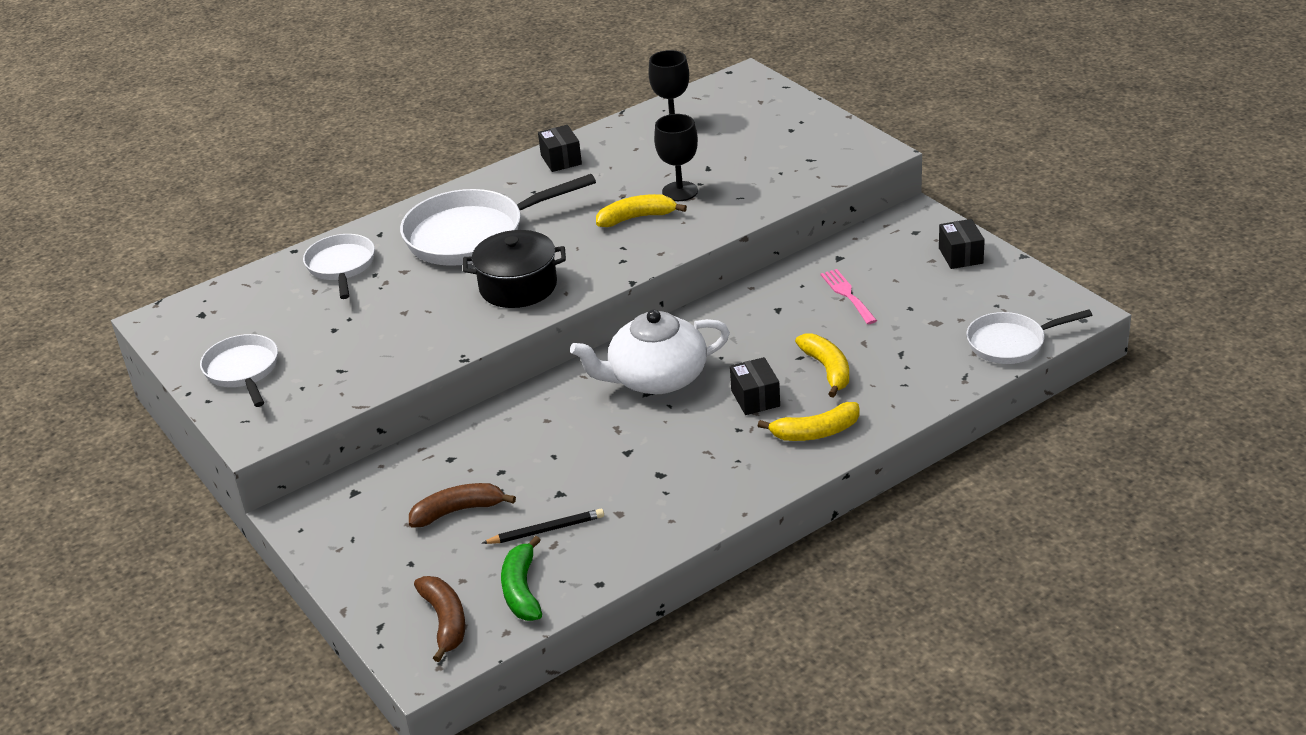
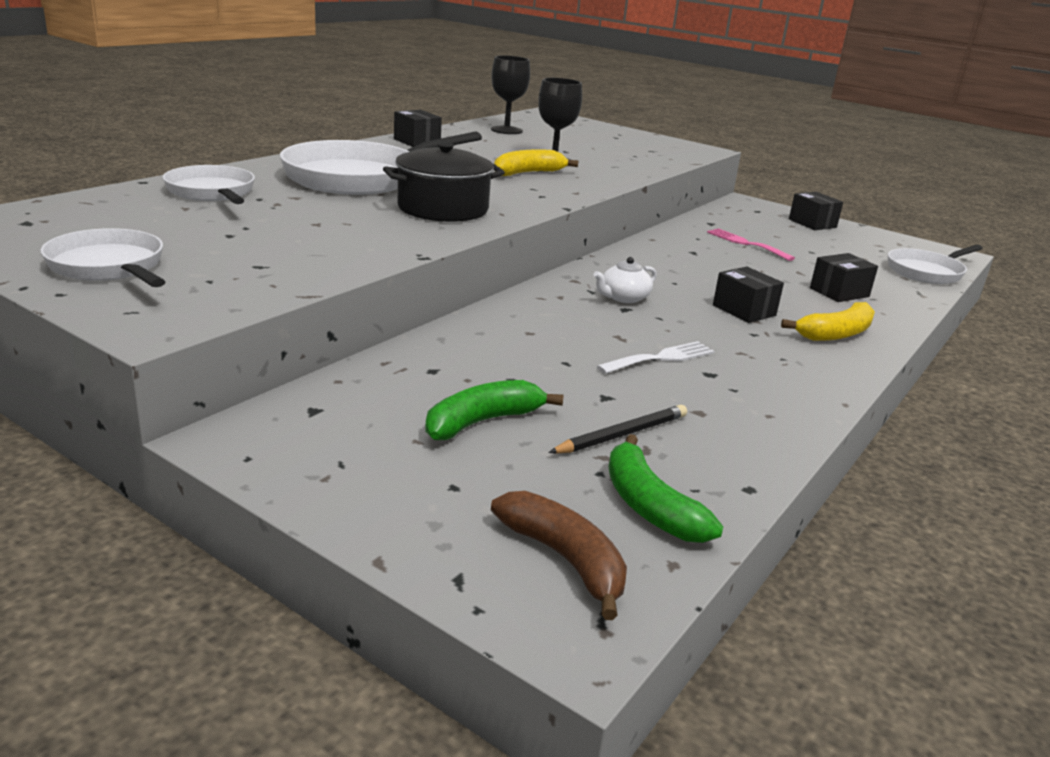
camera: 25 degrees left, 10 degrees down
(458, 511) = (483, 422): brown banana -> green banana
(633, 455) = (661, 358): none -> white fork
(656, 378) = (623, 297): white teapot -> white teapot, size x0.46
(827, 370) = (789, 290): yellow banana -> none
(876, 374) = (839, 292): none -> black box

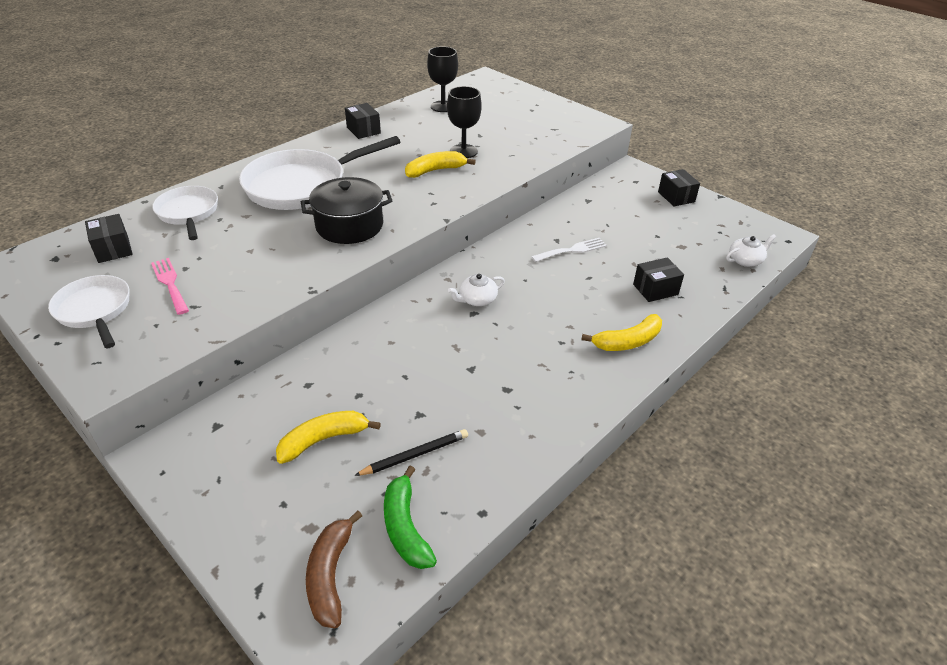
camera: 10 degrees right, 15 degrees up
(483, 422) = (324, 440): green banana -> yellow banana
(565, 559) = (330, 575): brown banana -> brown banana turned 150 degrees counterclockwise
(661, 358) = (477, 371): white fork -> white fork (572, 250)
(744, 310) = (566, 314): black box -> black box (113, 249)
(746, 243) = (605, 227): pink fork -> pink fork (170, 283)
(927, 272) = (745, 260): white pan -> white teapot

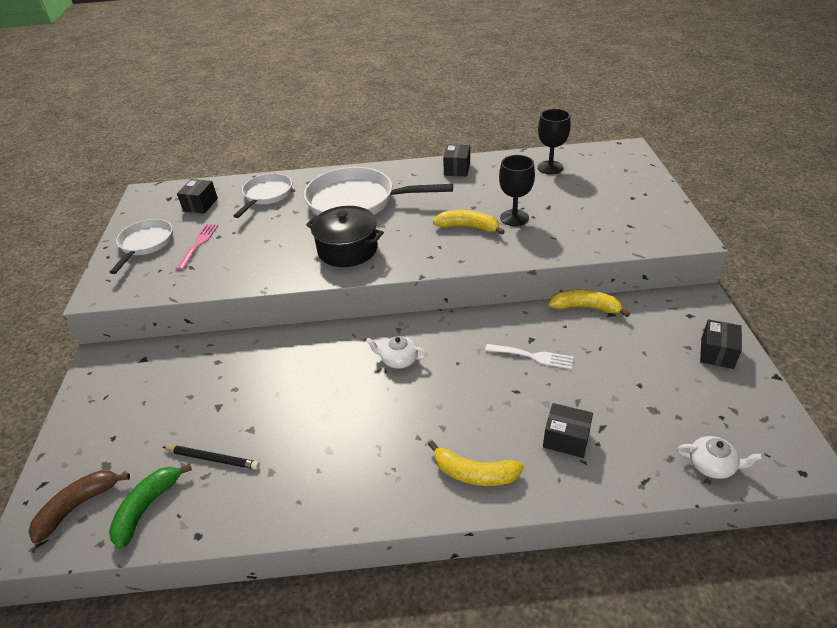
camera: 45 degrees right, 0 degrees up
(324, 440) = (180, 408): yellow banana -> yellow banana (585, 308)

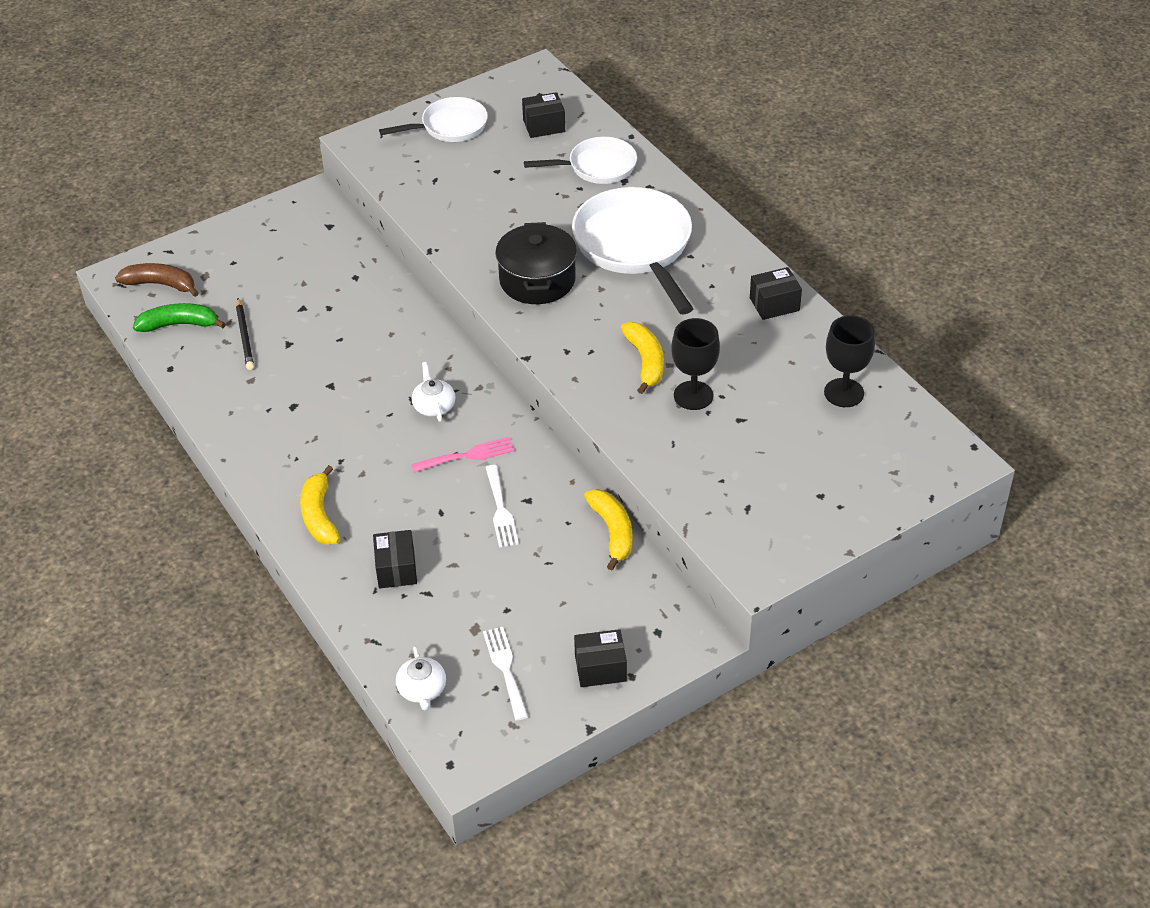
camera: 60 degrees right, 5 degrees up
(198, 244) = (475, 164): pink fork -> pink fork (468, 455)
(703, 405) = (505, 669): none -> white fork

